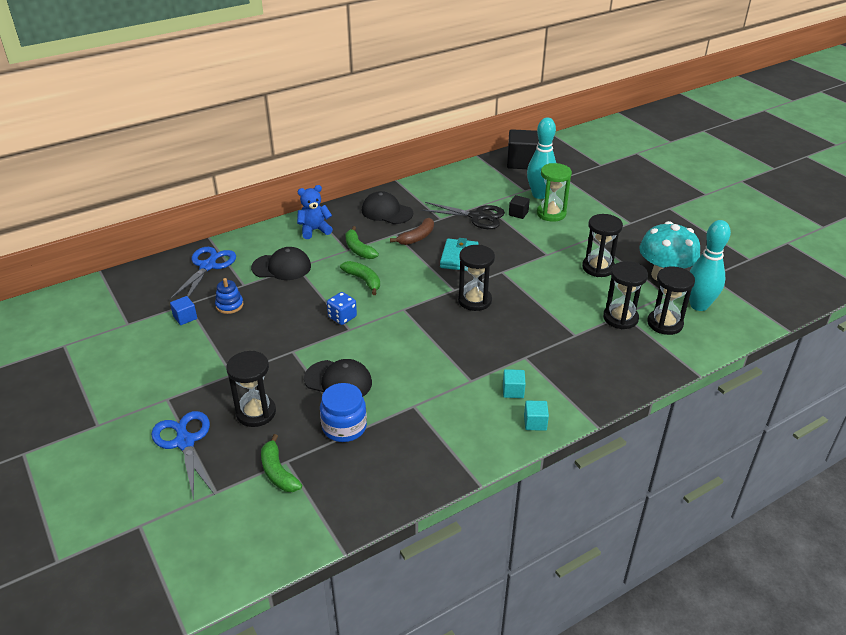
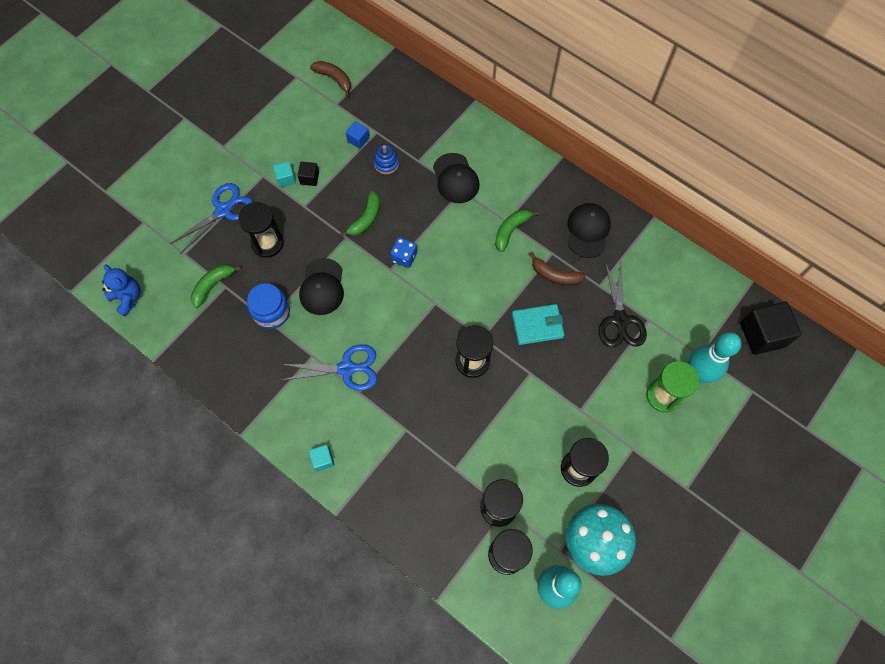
camera: 70 degrees right, 30 degrees up
(96, 318) = (334, 79): none -> brown banana
(208, 266) = (433, 121): blue scissors -> blue scissors (347, 368)
(314, 230) = (525, 180): blue teddy bear -> blue teddy bear (128, 298)
(363, 280) = (464, 254): green banana -> green banana (366, 219)
(513, 391) = (356, 431): turquoise cube -> turquoise cube (286, 178)
(518, 213) = (646, 360): black cube -> black cube (309, 178)

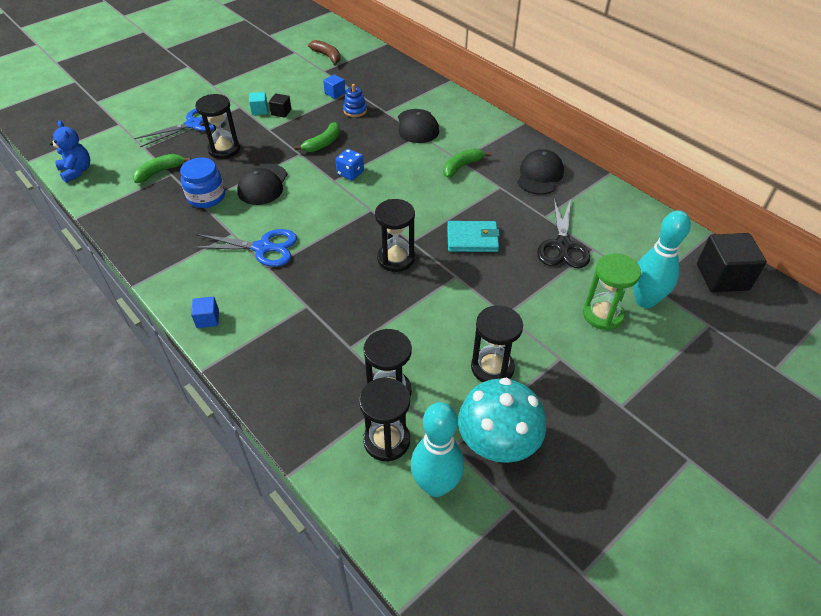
camera: 10 degrees right, 20 degrees down
(323, 460) = (208, 319): turquoise cube -> blue cube
(555, 275) = (499, 203): brown banana -> none

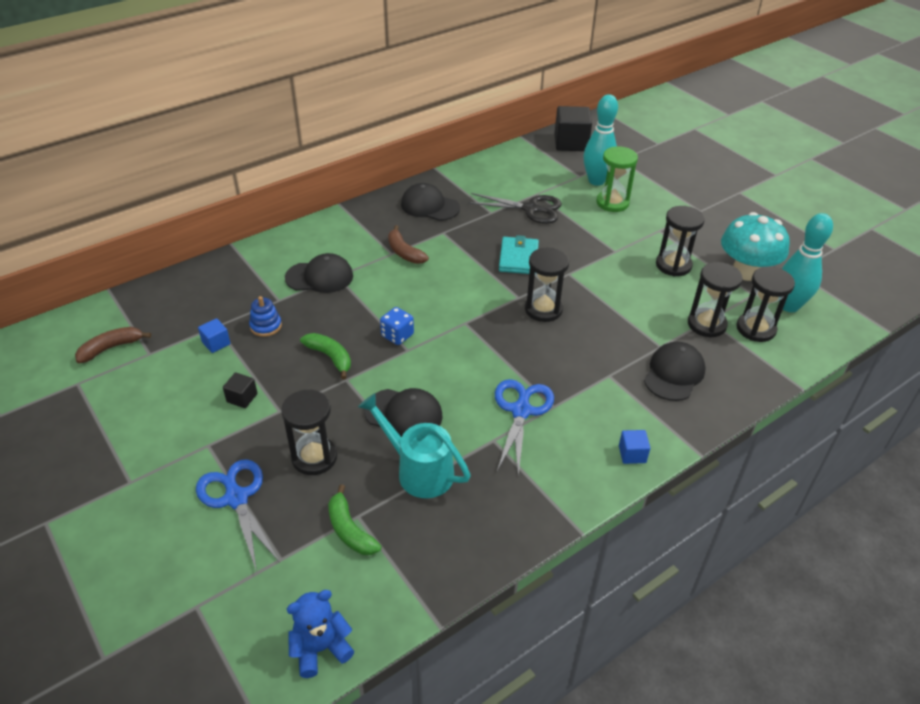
camera: 85 degrees left, 5 degrees down
(206, 197) = (418, 470): blue jar -> turquoise watering can
(259, 110) = (228, 421): turquoise cube -> none
(309, 356) = (674, 374): none -> black cap
(462, 166) = (404, 252): green banana -> brown banana

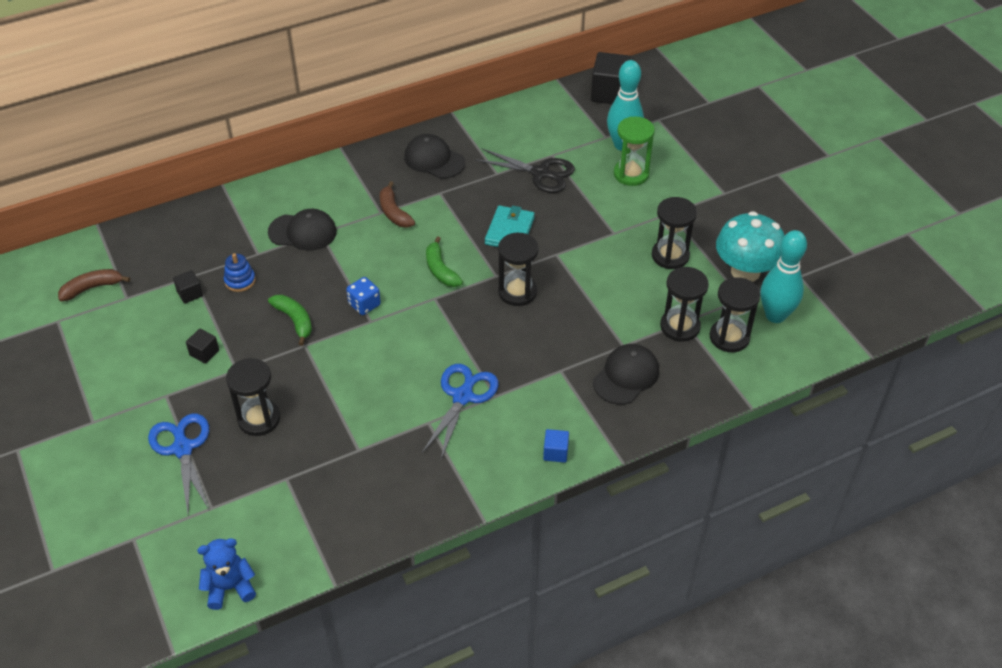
camera: 10 degrees right, 5 degrees up
(216, 343) = (190, 294): blue cube -> black cube
(350, 530) = (276, 490): green banana -> green banana (440, 270)
(403, 414) = (351, 386): black cap -> none
(418, 470) = (351, 443): turquoise watering can -> none

